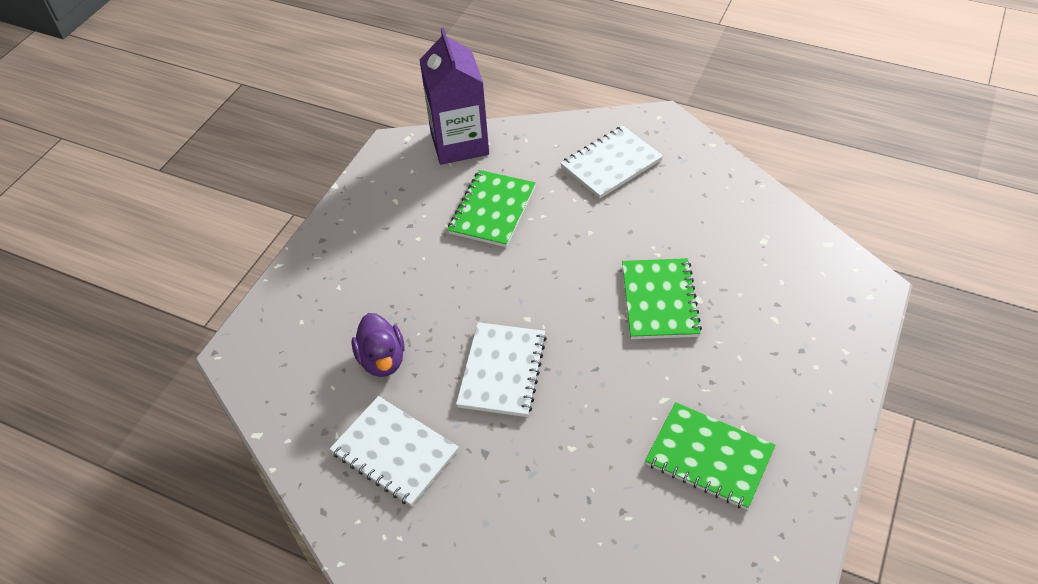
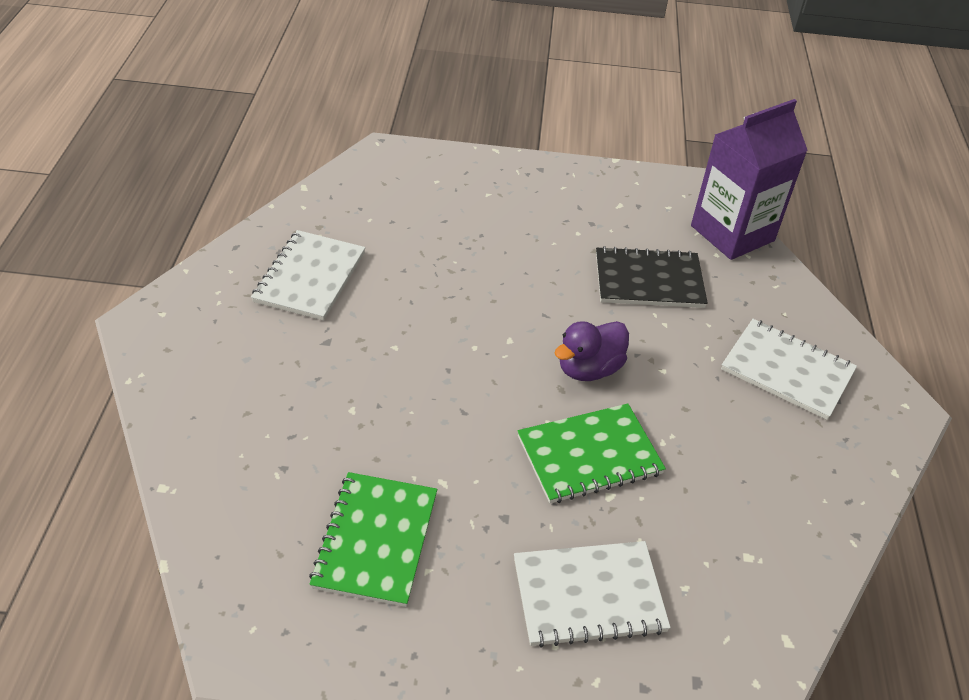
camera: 65 degrees right, 5 degrees down
(382, 360) = (413, 244): purple duck -> purple duck (588, 369)
(492, 210) = (649, 280): green notebook -> black notebook
(502, 371) = (432, 334): white notebook -> white notebook (588, 595)

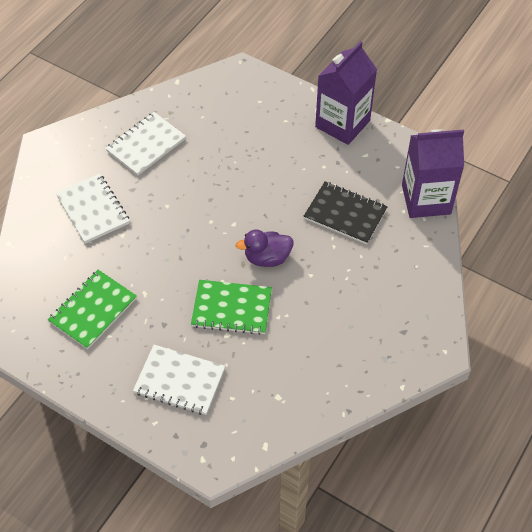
camera: 30 degrees right, 10 degrees up
(564, 178) = (342, 124): none -> purple carton
(787, 371) = (387, 302): white notebook -> white notebook (93, 210)

